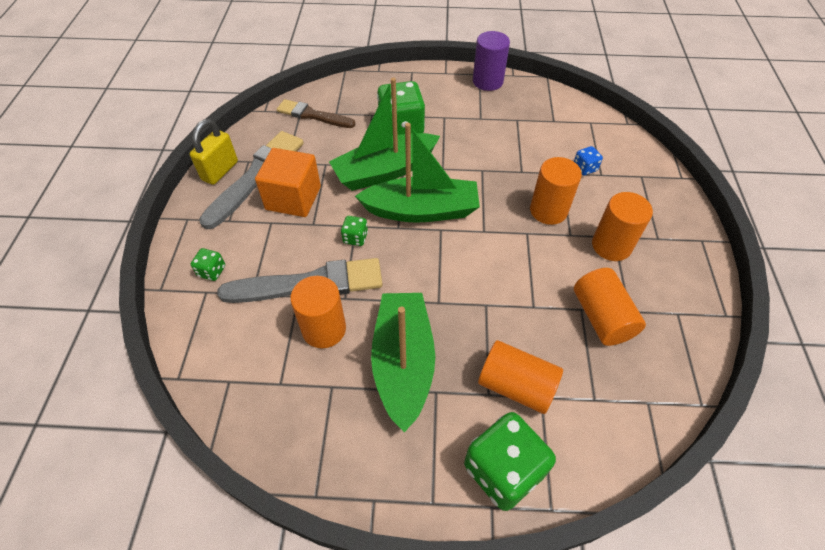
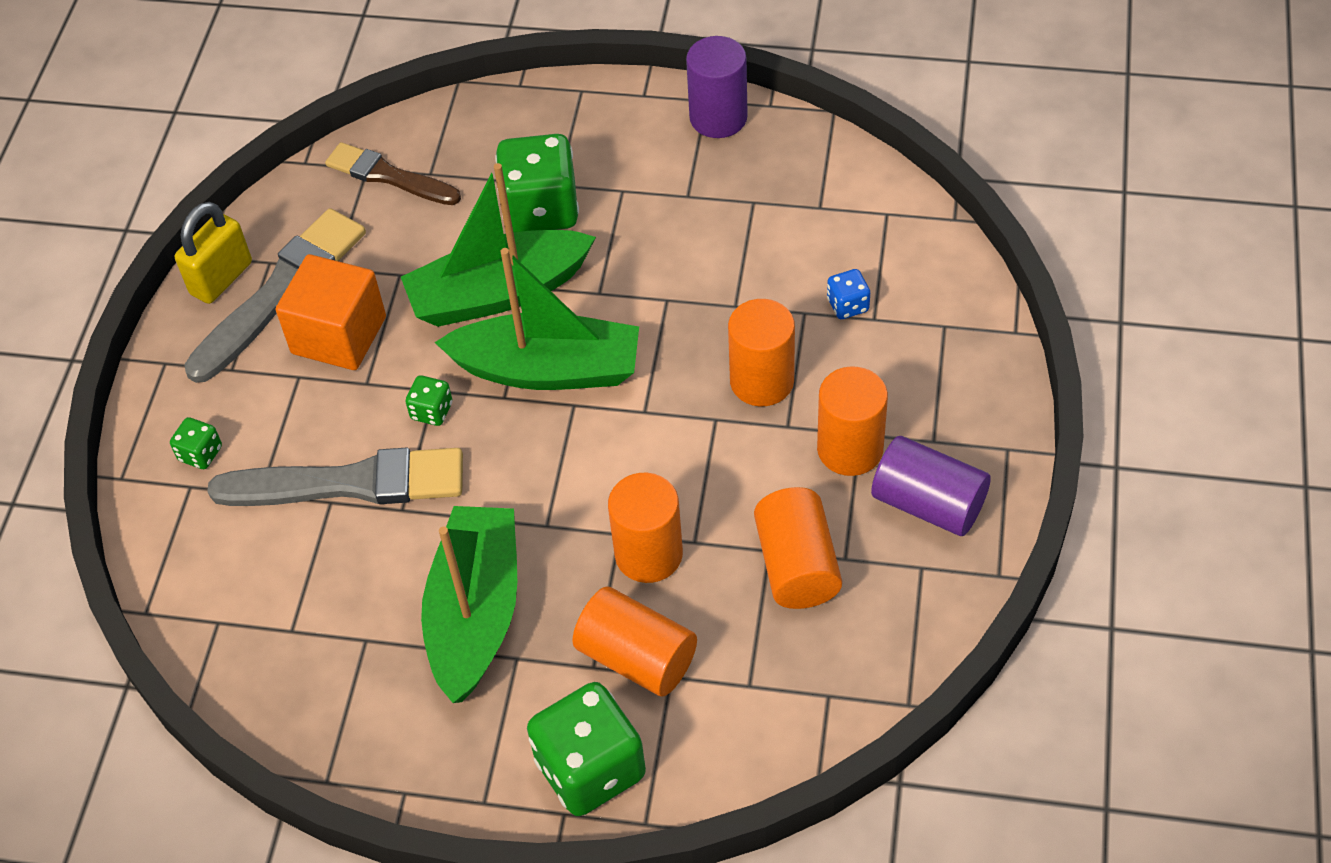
camera: 10 degrees right, 0 degrees up
(324, 329) = (364, 555): orange cylinder -> orange cylinder (648, 554)
(668, 274) = (928, 503): none -> purple cylinder

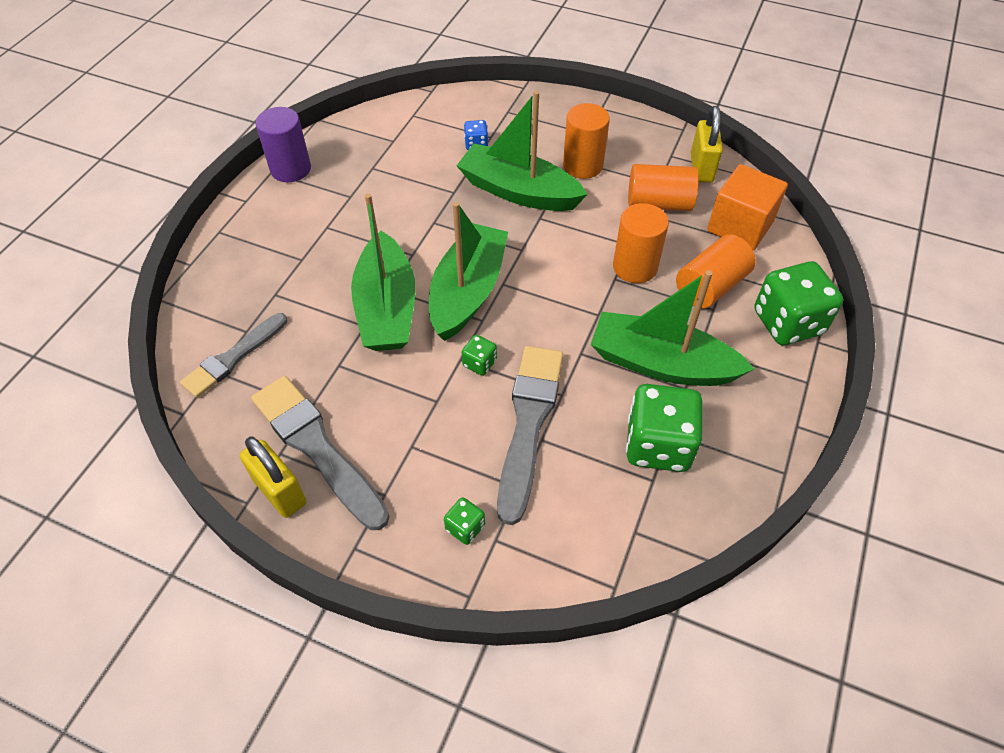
camera: 80 degrees left, 0 degrees up
(339, 335) = (382, 412): orange cube -> orange cube (740, 226)
(388, 176) = (233, 357): brown brush -> grey brush
(541, 209) = (320, 272): green dice -> green dice (658, 445)
(762, 381) = (519, 191): orange cylinder -> green boat
(904, 614) = (701, 168): none -> yellow padlock
(928, 503) = (630, 143): purple cylinder -> none

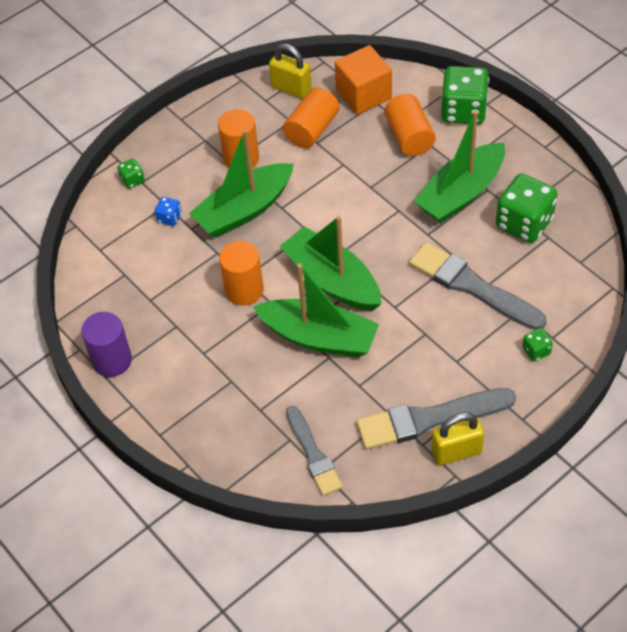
camera: 60 degrees left, 0 degrees up
(479, 363) = (405, 296): green dice -> green dice (132, 180)
(635, 267) = (367, 171): orange cylinder -> orange cylinder (244, 290)

